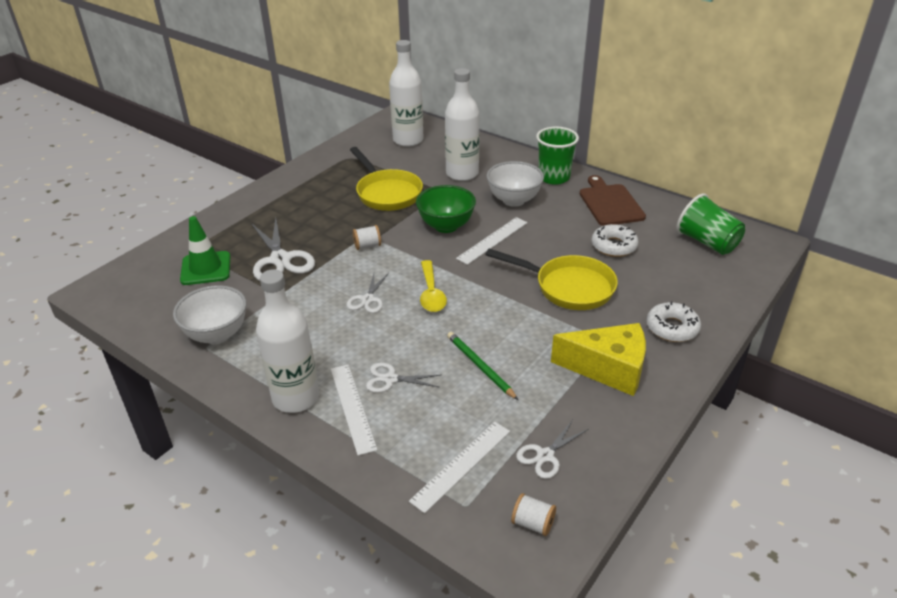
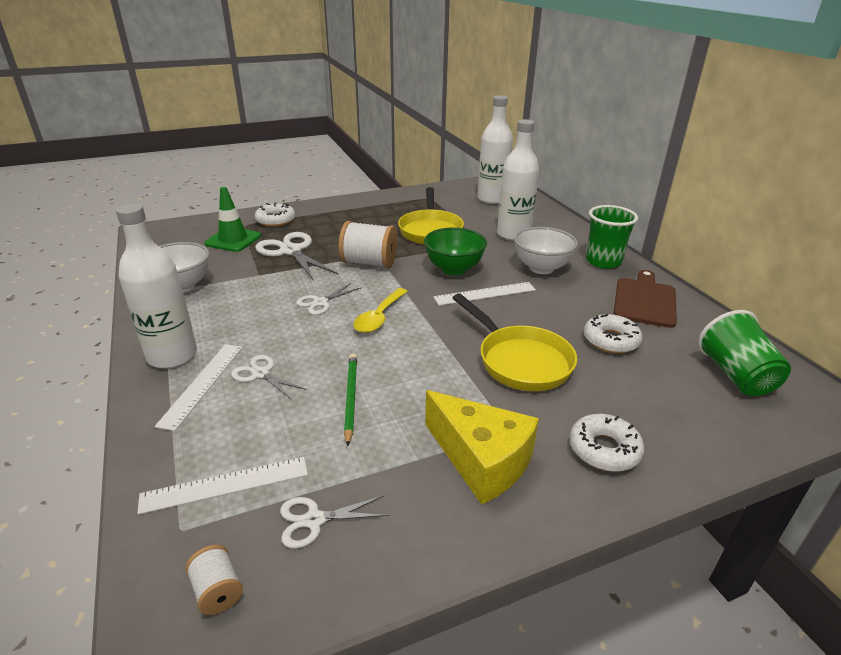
camera: 30 degrees right, 5 degrees down
(223, 232) = (275, 220): none -> white donut
(280, 260) = (291, 251): white scissors -> white scissors turned 135 degrees clockwise
(367, 246) = (369, 263): white spool -> white spool, size x1.98

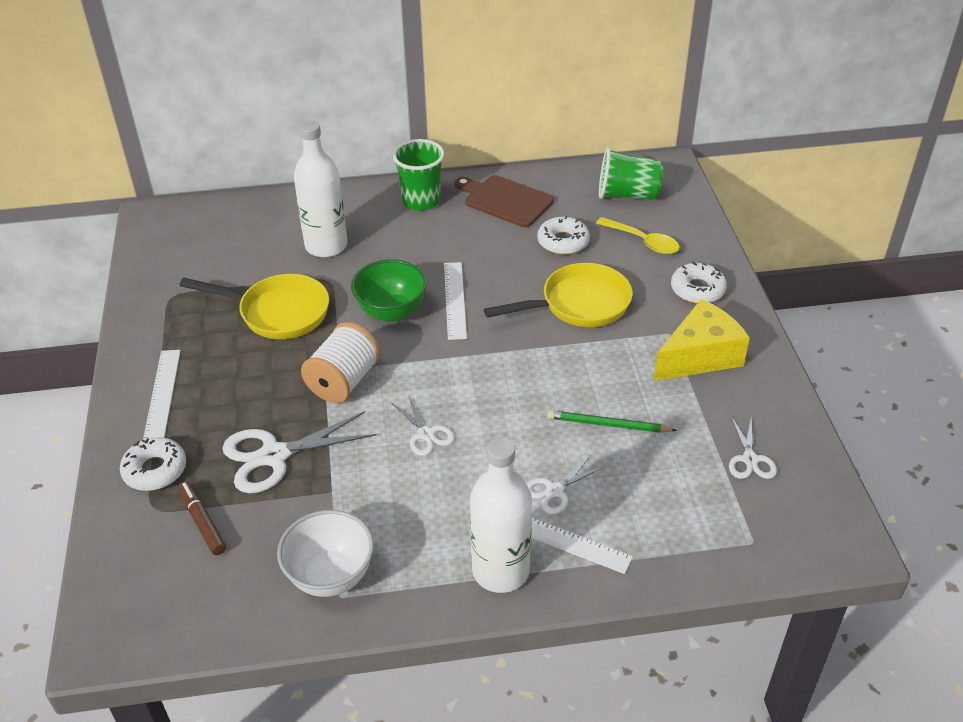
camera: 75 degrees left, 10 degrees up
(218, 591) = (809, 516): white spool -> none
(225, 484) = (707, 515): white ruler -> white ruler (162, 394)
(233, 240) = (202, 522): green traffic cone -> brown marker
(379, 317) = (475, 388): yellow spoon -> yellow spoon (643, 241)
(492, 199) = (210, 238): white bottle -> none
(541, 268) = (417, 246): white bowl -> none

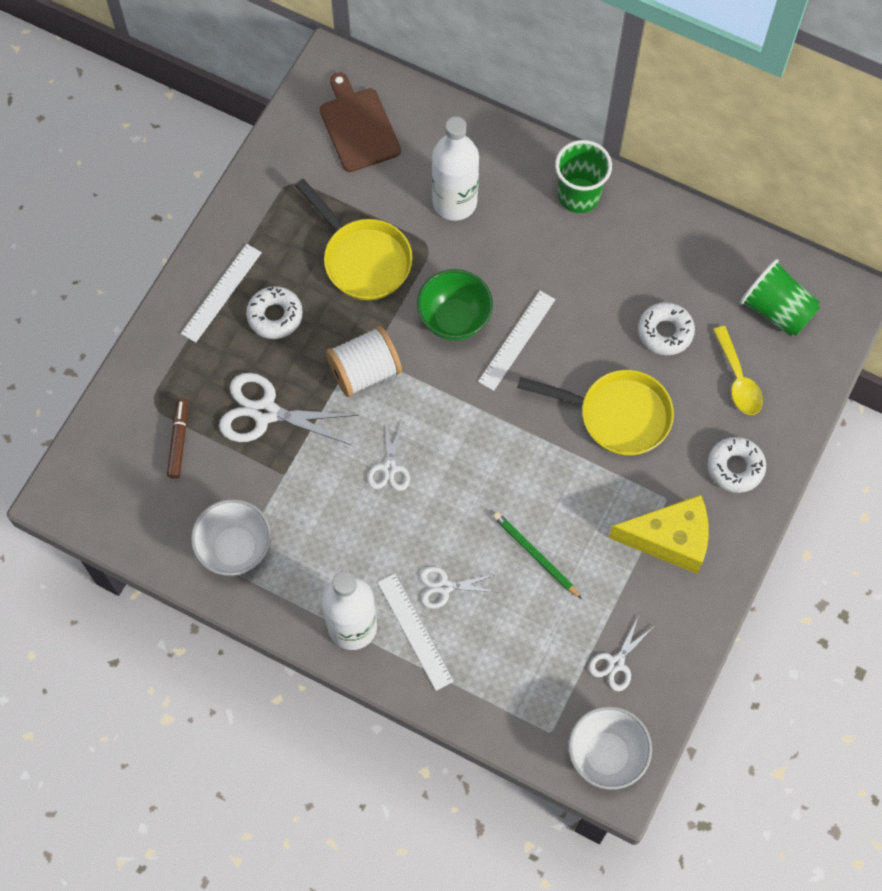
camera: 35 degrees right, 25 degrees up
(155, 470) = (174, 368): white donut -> white donut (275, 316)
(505, 200) = (656, 244): brown cutting board -> brown cutting board (358, 126)
(815, 530) = (606, 755): none -> white bowl

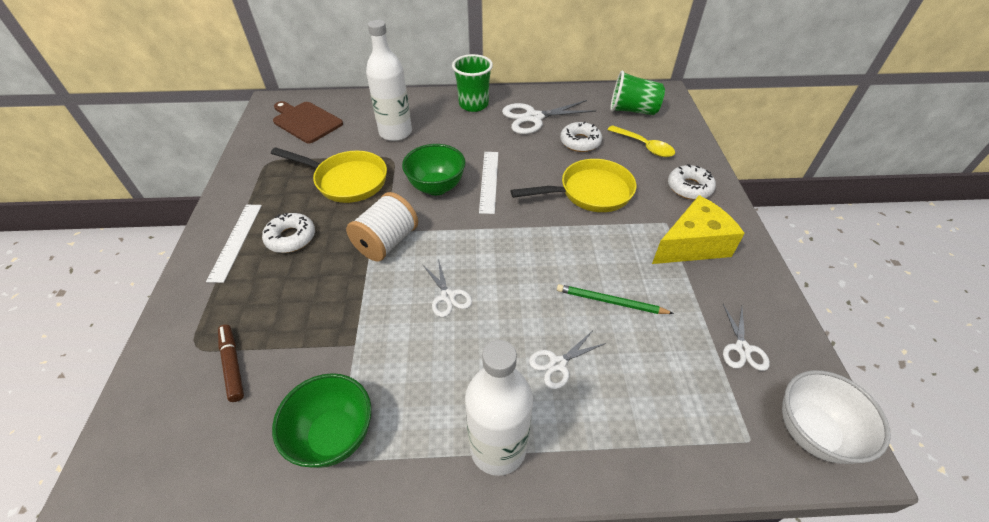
camera: 30 degrees left, 20 degrees down
(235, 549) = (334, 436): white bowl -> green bowl
(265, 412) = (312, 305): white scissors -> white scissors (533, 118)
(415, 631) = (560, 417): white ruler -> none

